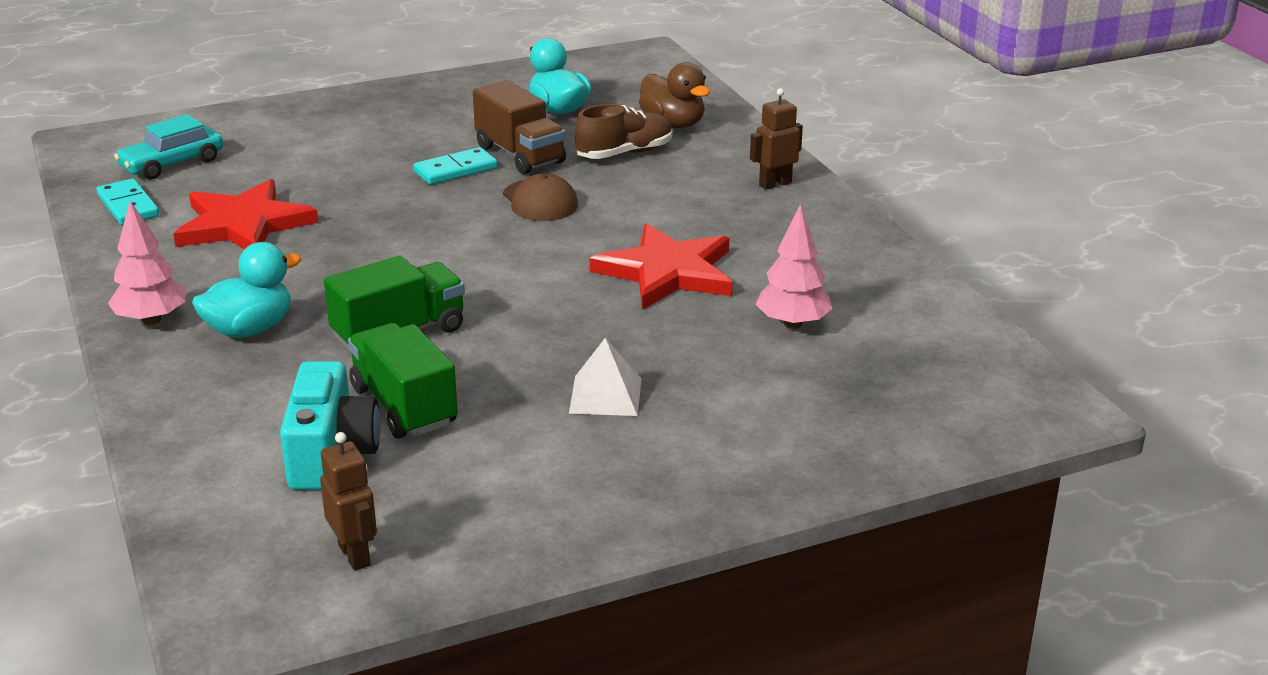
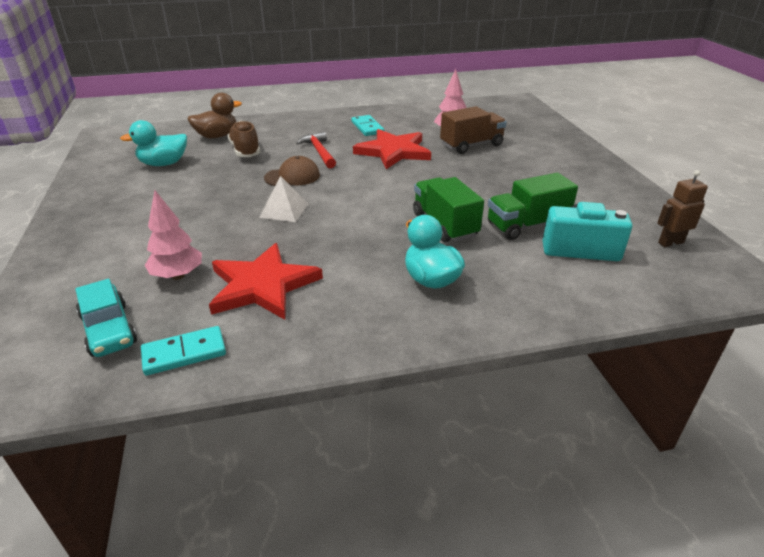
camera: 80 degrees left, 5 degrees up
(152, 320) = (408, 326): pink tree -> pink tree (178, 275)
(456, 170) = (229, 199): turquoise domino -> turquoise domino (367, 127)
(520, 155) = (222, 179): brown truck -> brown truck (471, 145)
(605, 395) = (513, 174): white pyramid -> white pyramid (284, 210)
(641, 209) = (319, 152): none -> red hammer
(775, 184) = (309, 121): brown robot -> none

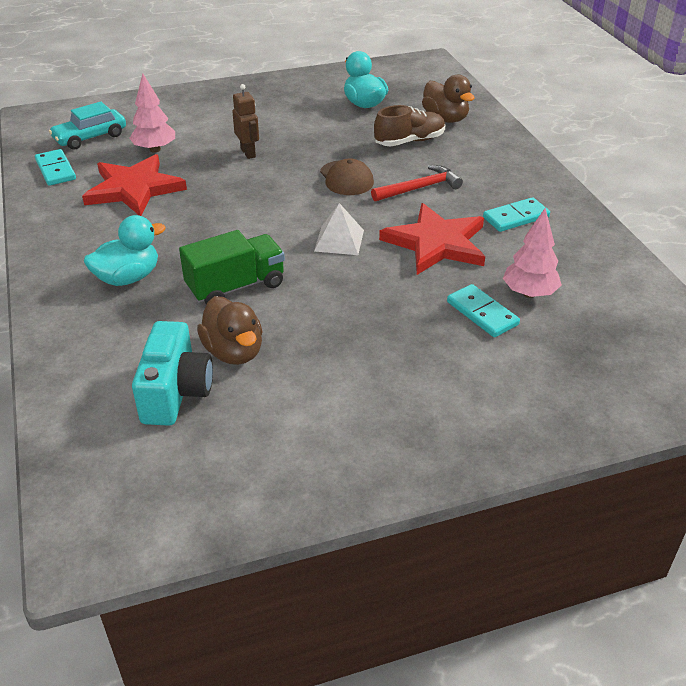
camera: 85 degrees right, 5 degrees up
(284, 210) = (267, 183): white pyramid -> white pyramid (339, 240)
(471, 145) = (482, 313): brown truck -> turquoise domino
(527, 225) = (234, 352): green truck -> brown duck
(670, 242) = (184, 488): brown robot -> brown robot (248, 153)

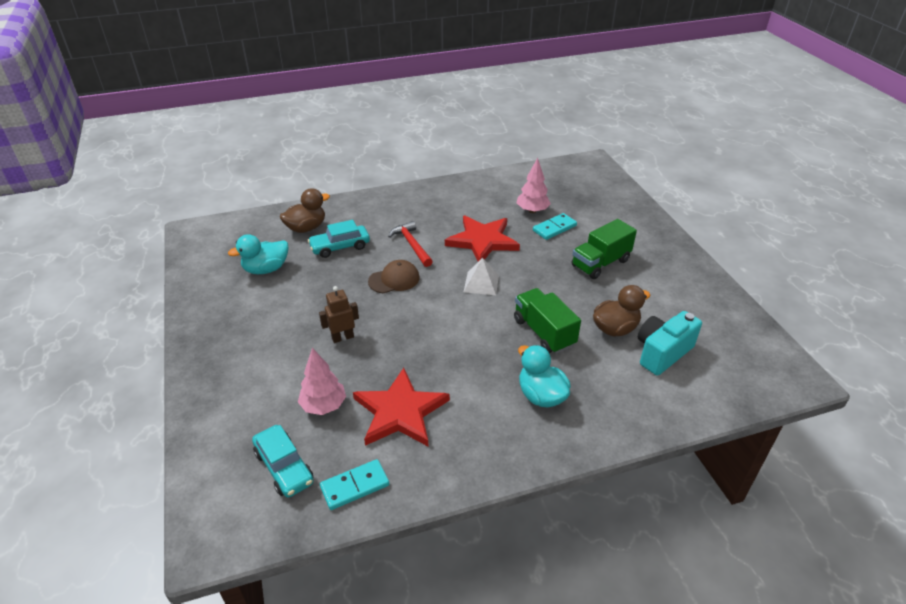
camera: 90 degrees left, 0 degrees up
(176, 392) = (662, 353): turquoise camera -> turquoise camera turned 45 degrees counterclockwise
(390, 355) = (600, 263): none -> green truck
(409, 141) = (340, 247): brown shoe -> turquoise car
(516, 217) = (451, 208): turquoise domino -> none

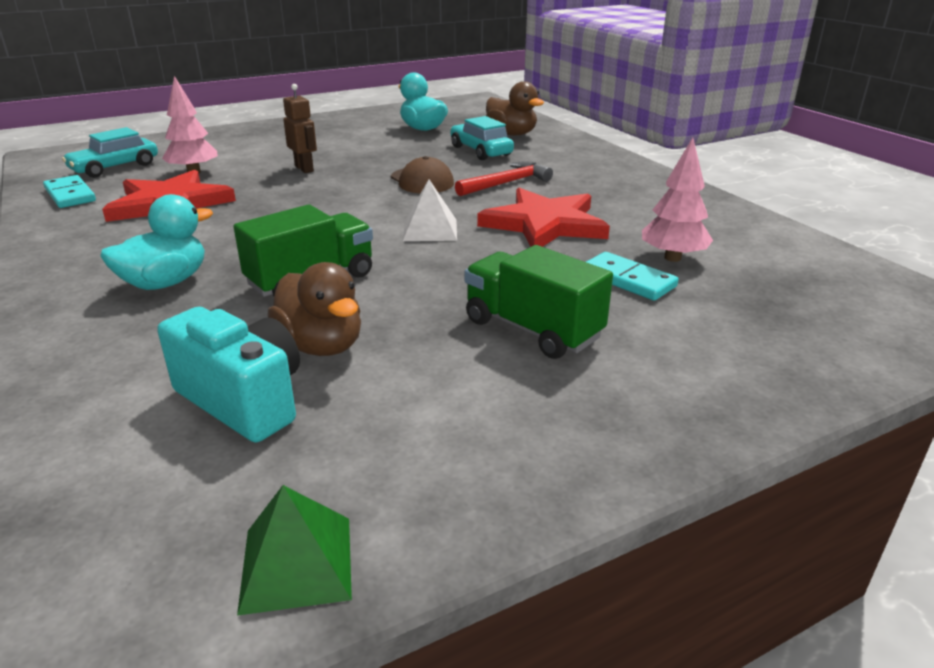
camera: 80 degrees right, 10 degrees down
(752, 334) = (296, 563): none -> green pyramid

